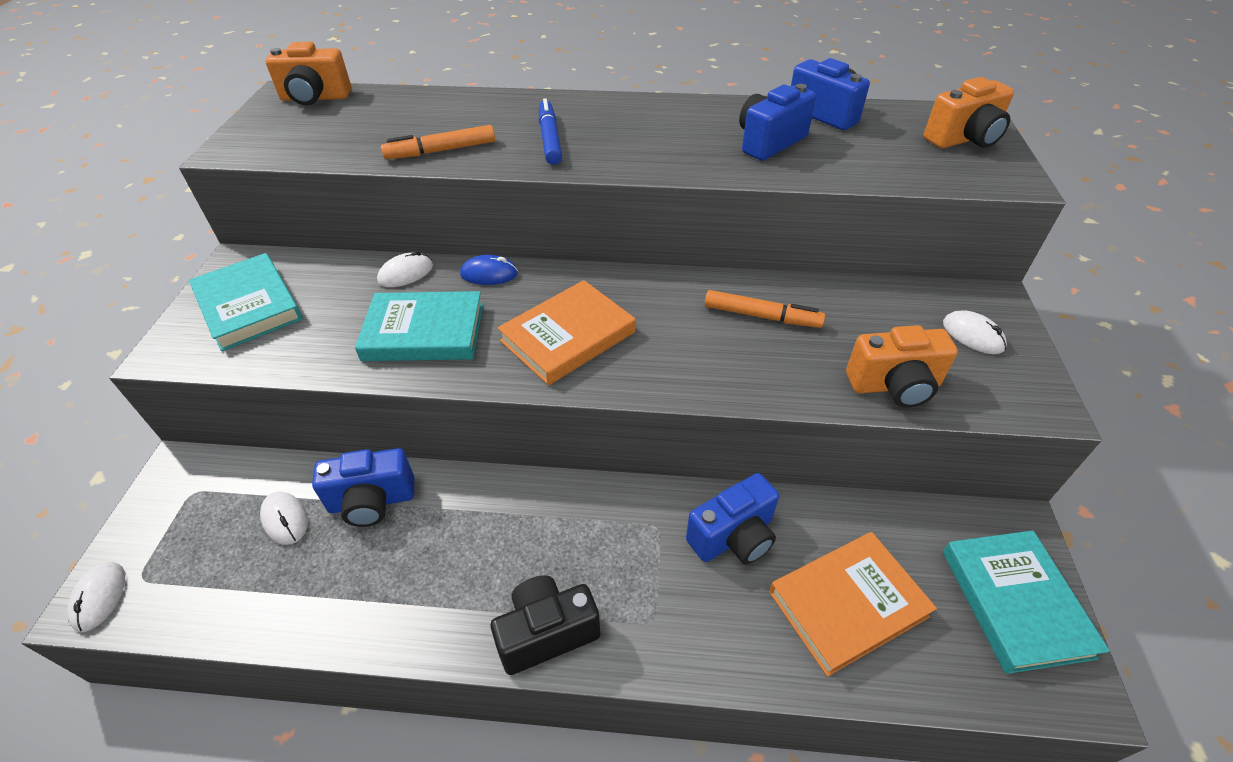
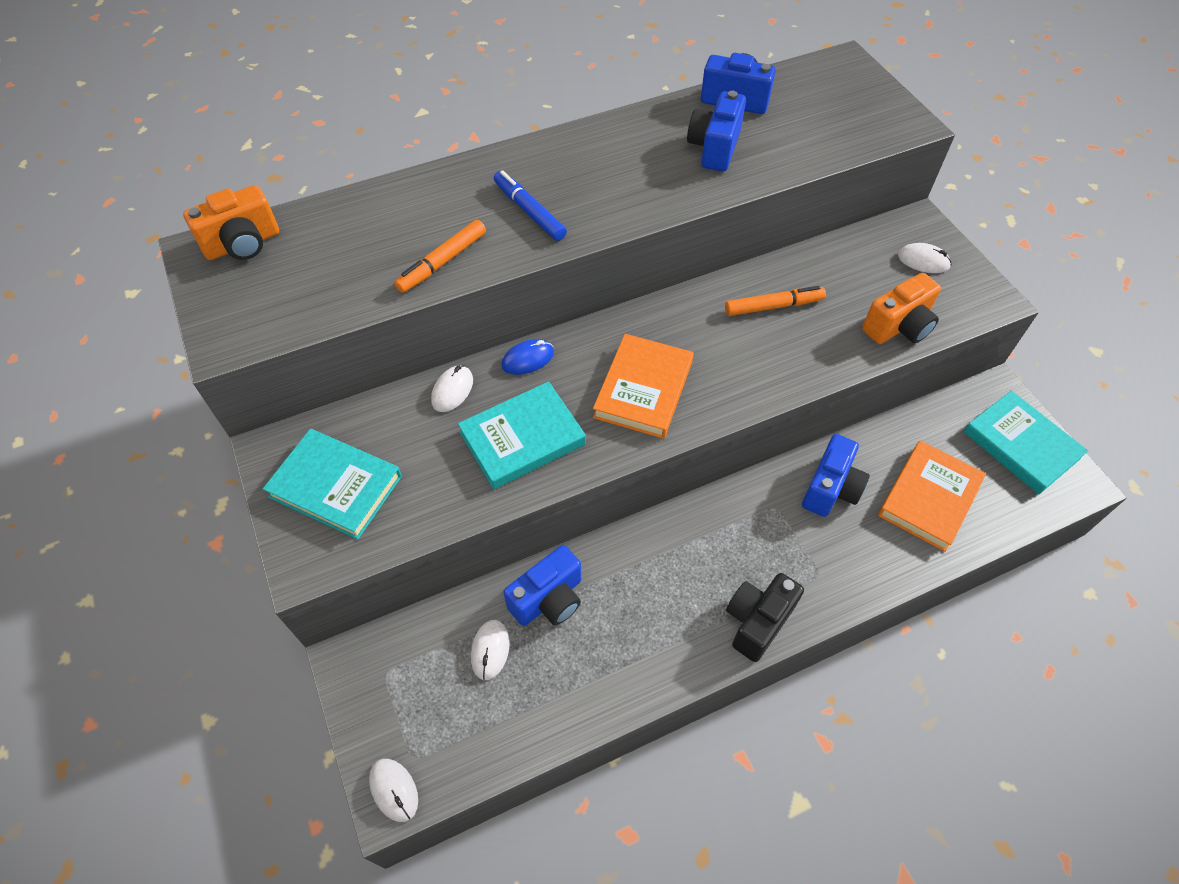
camera: 30 degrees left, 10 degrees up
(285, 519) = (490, 650): white mouse -> white mouse turned 75 degrees clockwise
(964, 139) = (854, 92): orange camera -> none

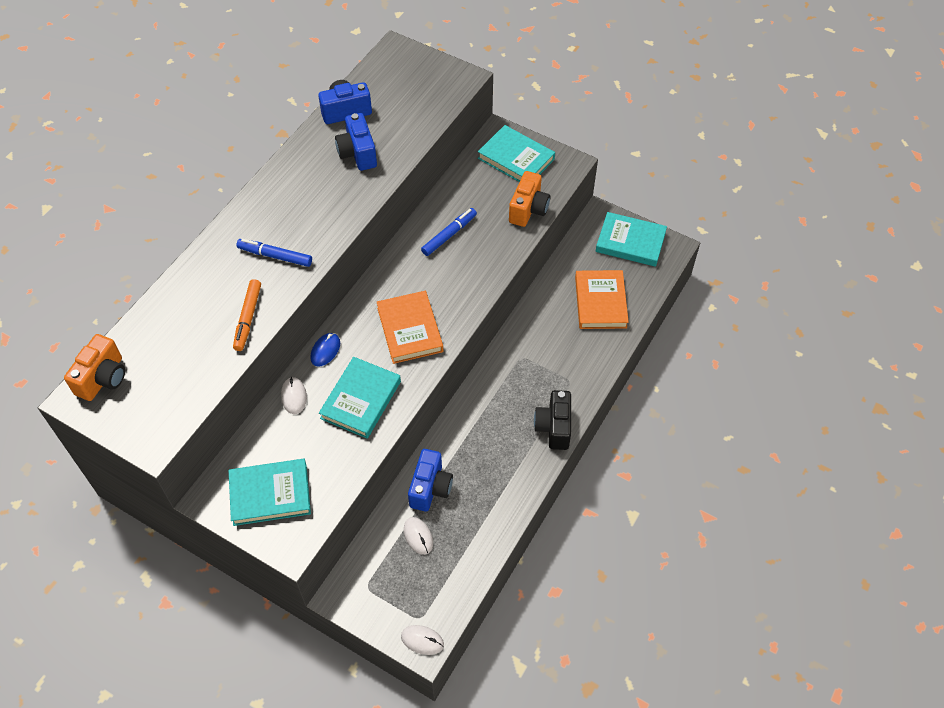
camera: 35 degrees left, 0 degrees up
(773, 306) = (449, 235): orange marker -> blue marker
(831, 489) = (544, 328): blue camera -> none
(923, 261) = (516, 159): white mouse -> turquoise book

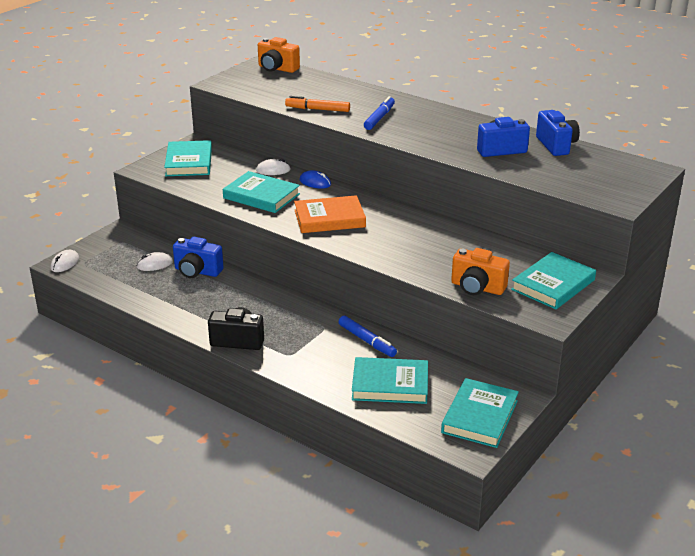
camera: 95 degrees right, 25 degrees down
(449, 235) = (441, 241): blue marker -> blue marker (367, 341)
(600, 302) = (390, 384): orange book -> turquoise book

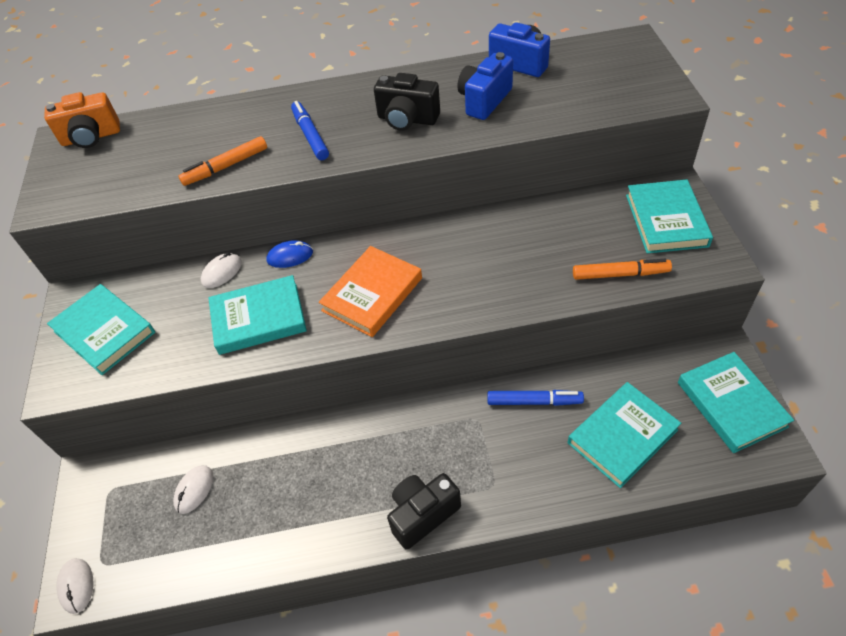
camera: 40 degrees left, 20 degrees up
(197, 271) = (256, 458): blue camera -> none
(441, 136) = (407, 119): none -> black camera
(477, 288) = (620, 274): orange camera -> orange marker

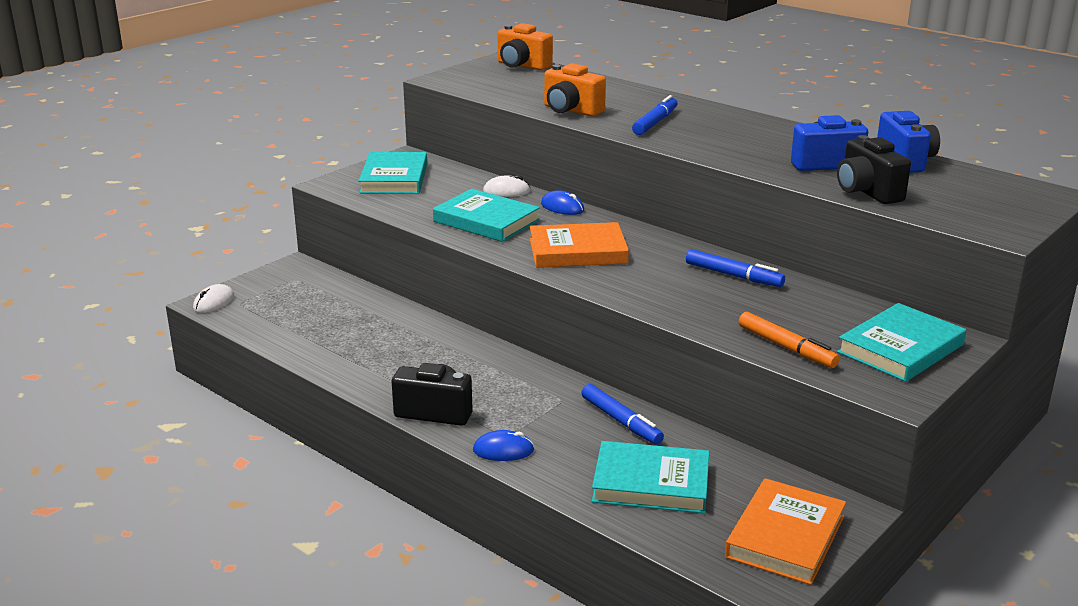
camera: 45 degrees right, 25 degrees down
(194, 490) = (334, 309): white mouse -> none
(226, 166) = (571, 110): orange marker -> orange camera
(407, 119) = (741, 145): black camera -> black camera (867, 192)
(497, 233) = (733, 276): none -> blue marker
(513, 501) = (503, 450): none -> blue mouse
(731, 404) = (785, 536): turquoise book -> orange book

